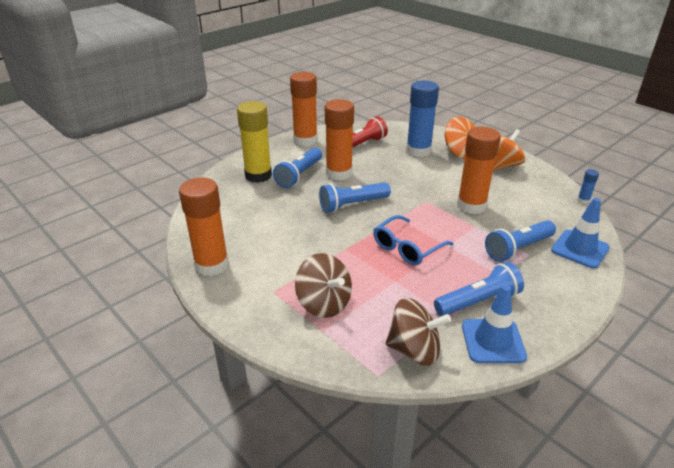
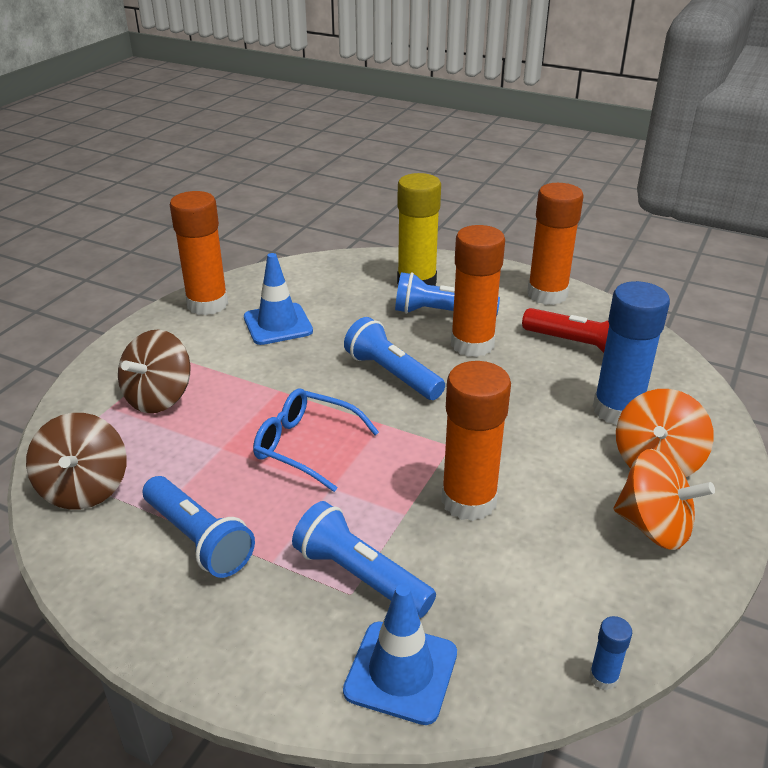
camera: 70 degrees right, 0 degrees up
(493, 341) = (112, 564): blue traffic cone -> blue traffic cone (278, 324)

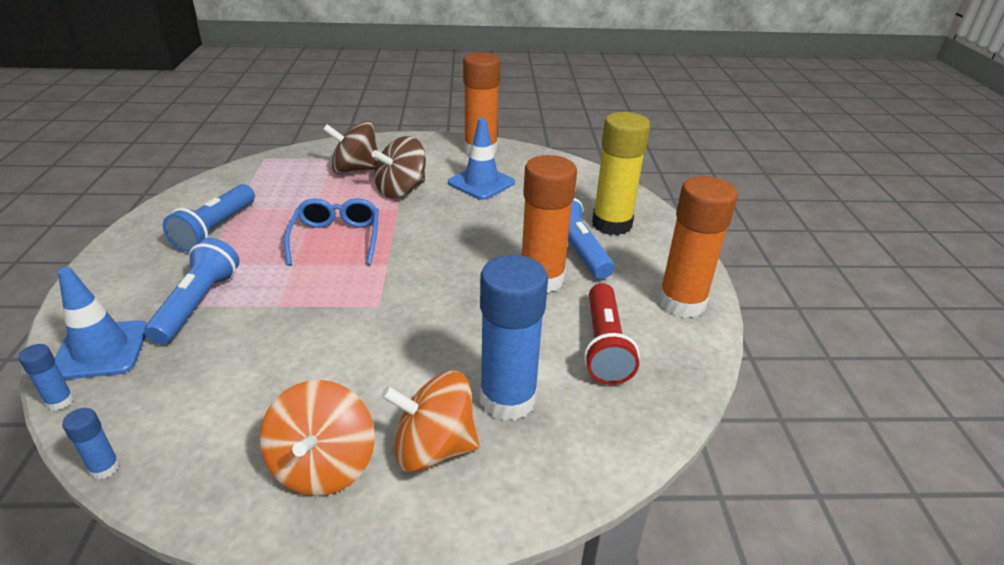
camera: 60 degrees right, 0 degrees up
(85, 488) = (249, 178): brown spinning top -> brown spinning top (401, 190)
(392, 374) = (458, 250): blue flashlight -> none
(469, 500) = (308, 334): orange glue stick -> none
(480, 714) = (60, 401): none -> blue glue stick

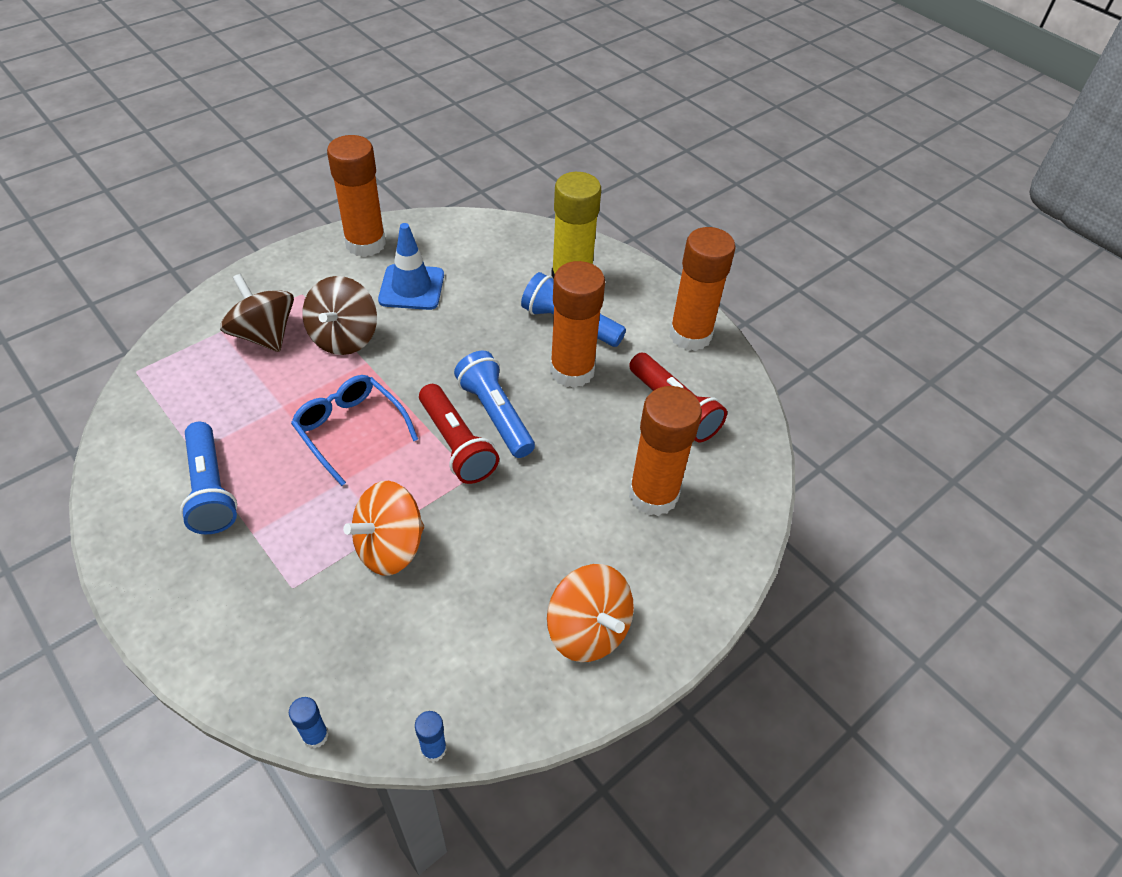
camera: 40 degrees left, 15 degrees up
(101, 350) = (282, 673): blue traffic cone -> none
(198, 304) = (309, 574): blue flashlight -> blue flashlight (495, 414)
(355, 170) = (264, 335): brown spinning top -> brown spinning top turned 90 degrees clockwise
(393, 281) = (456, 445): none -> red flashlight
(434, 448) = (644, 565): orange spinning top -> orange spinning top (390, 547)
(508, 399) = (653, 495): blue glue stick -> orange glue stick

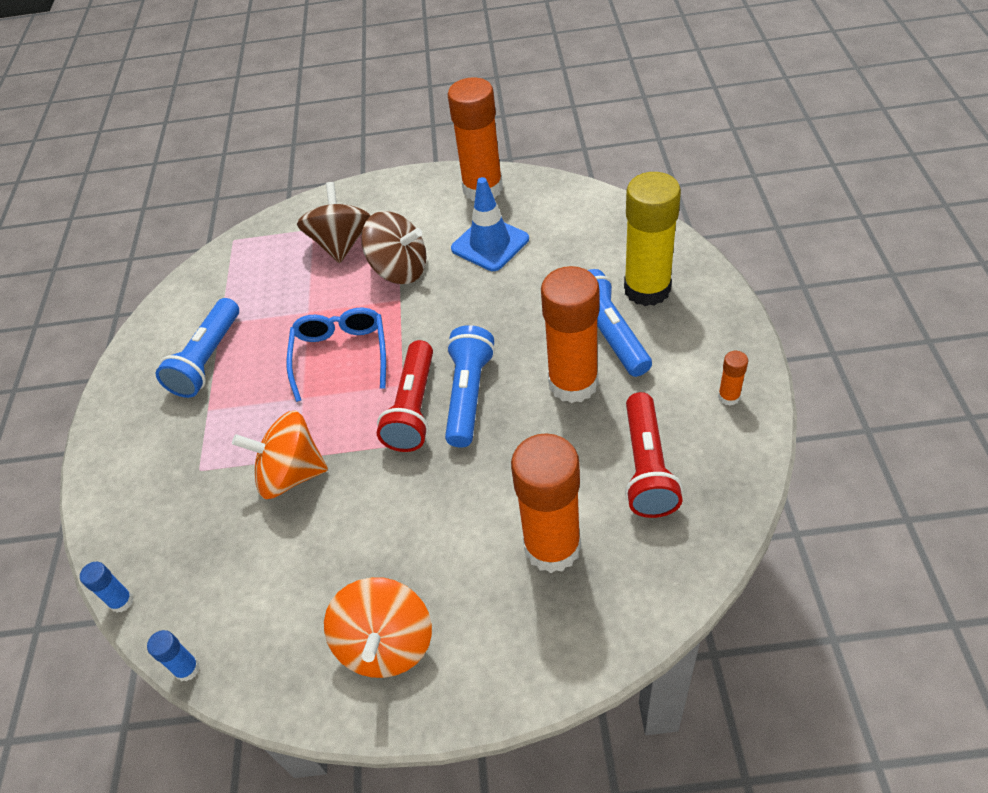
camera: 45 degrees right, 0 degrees up
(344, 337) = (399, 270): brown spinning top -> brown spinning top turned 120 degrees counterclockwise
(690, 335) = (729, 397): orange glue stick -> orange glue stick, size x0.42

